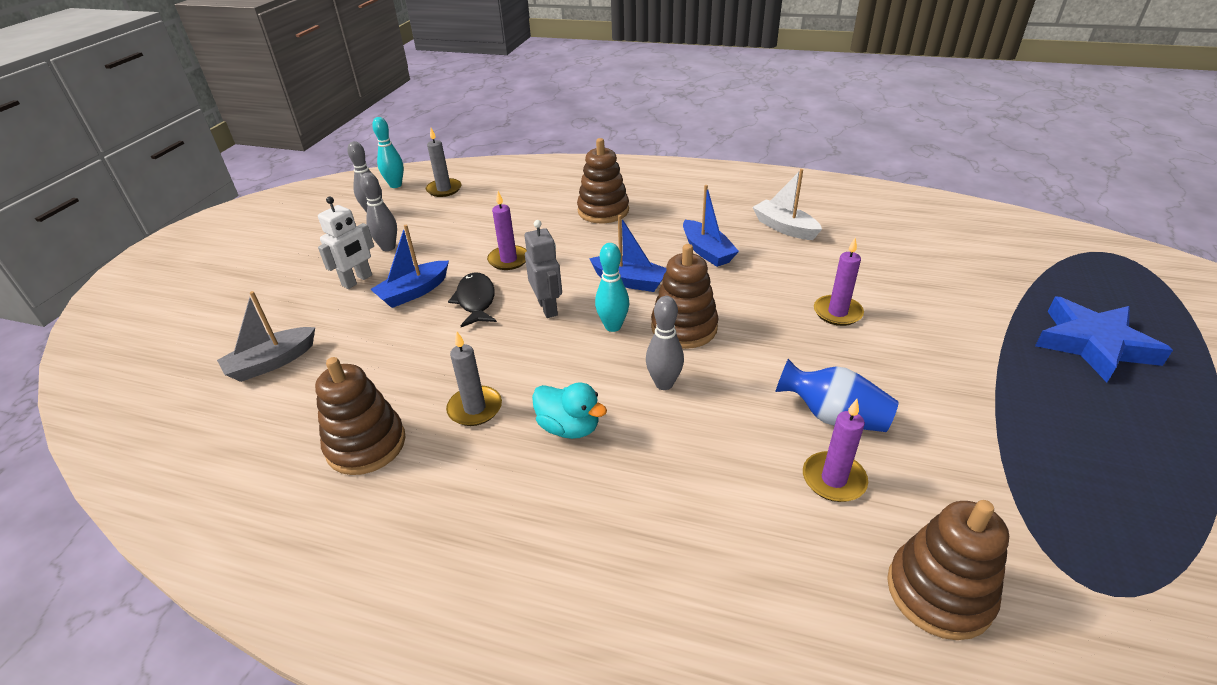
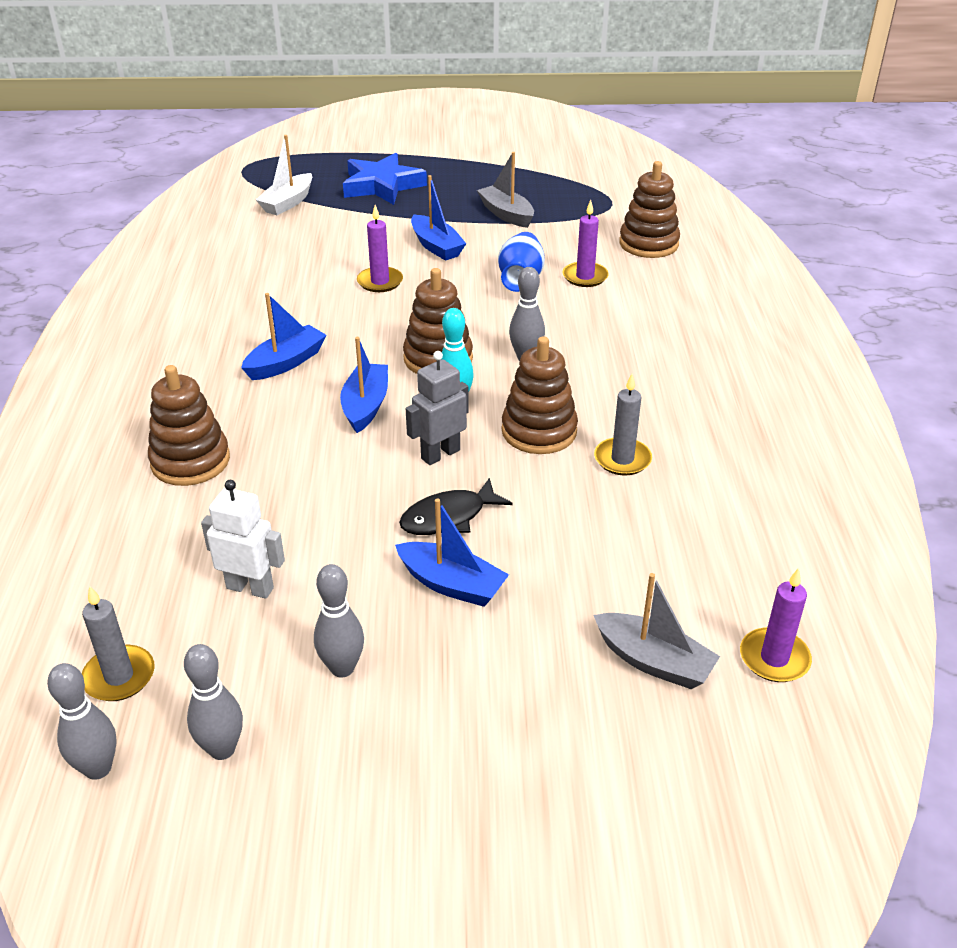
camera: 110 degrees left, 0 degrees up
(357, 280) = (446, 662): white robot -> white robot (250, 588)
(366, 445) = (712, 514): brown stacking toy -> brown stacking toy (539, 431)
(395, 185) = (98, 768): turquoise bowling pin -> grey bowling pin
(508, 260) = (344, 517): purple candle -> purple candle (774, 658)
(569, 427) = (610, 397): turquoise duck -> none
(784, 228) = (221, 318): white boat -> white boat (287, 203)
(920, 363) = (436, 246): none -> blue boat
(1025, 443) = (506, 214): none -> grey boat

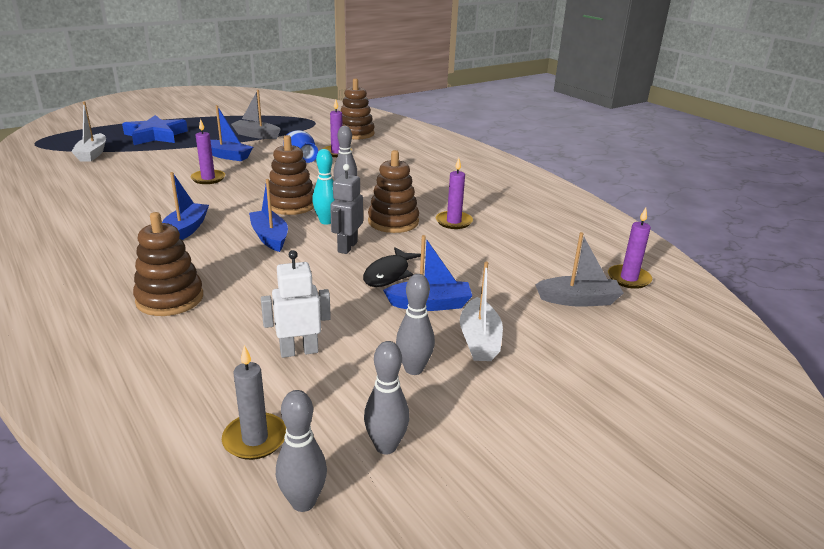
camera: 35 degrees left, 10 degrees down
(456, 663) = (479, 340): none -> white boat
(622, 459) = (453, 222): grey candle -> purple candle

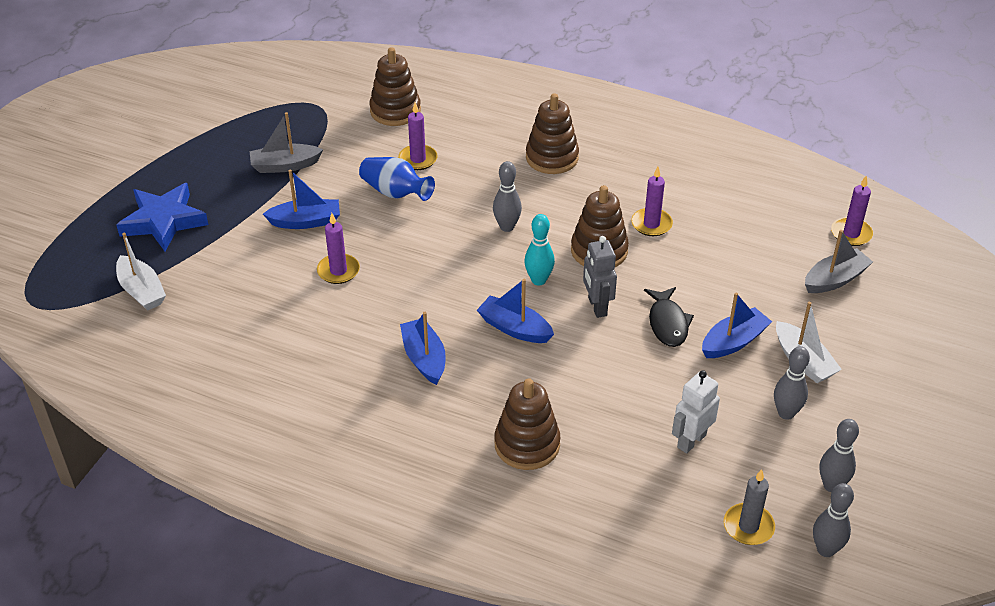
camera: 30 degrees left, 15 degrees up
(291, 205) = (477, 272): brown stacking toy -> brown stacking toy (552, 157)

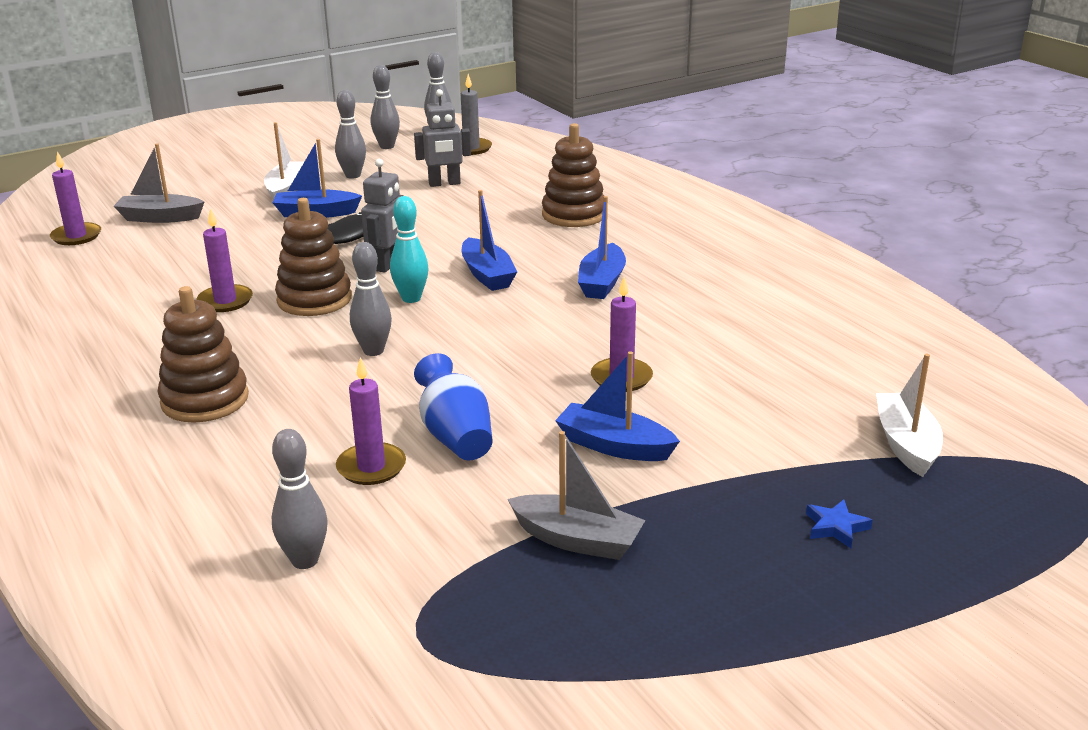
camera: 145 degrees left, 15 degrees down
(164, 221) = (836, 527): blue star -> blue star, size x0.41
(395, 111) = (305, 560): brown stacking toy -> grey bowling pin
(691, 441) = (444, 184): white robot -> grey robot

